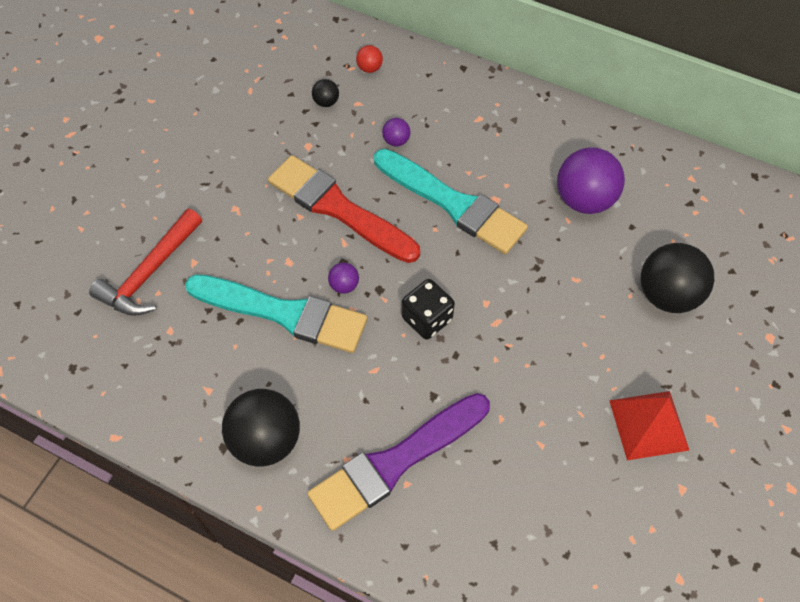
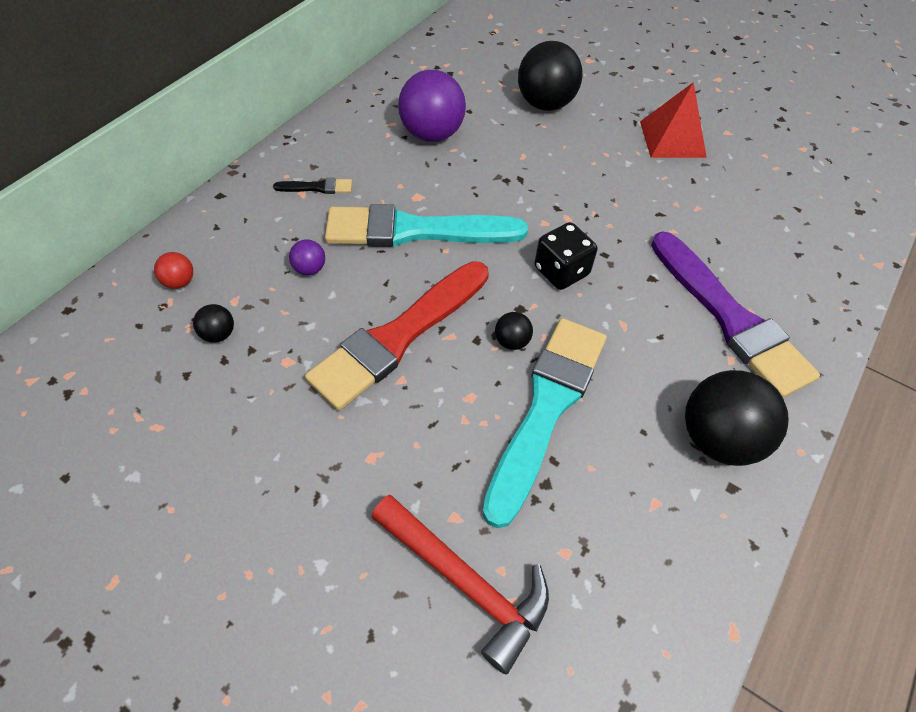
camera: 85 degrees left, 5 degrees down
(344, 285) = (512, 341): purple ball -> black ball
(453, 204) = (415, 230): turquoise brush -> turquoise brush turned 135 degrees counterclockwise
(488, 127) = (317, 187): none -> black brush

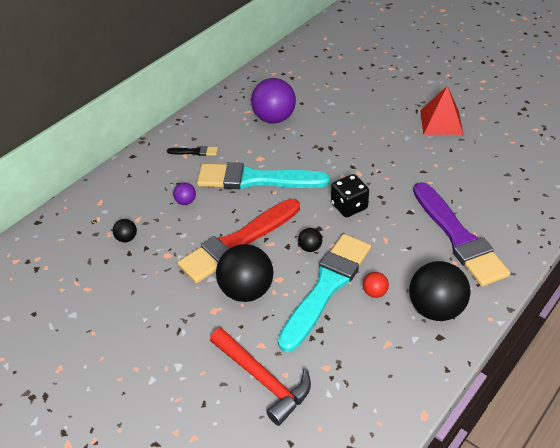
camera: 10 degrees right, 10 degrees down
(179, 282) = (105, 207): red ball -> red ball (374, 292)
(545, 104) = (355, 98): black ball -> black ball (246, 290)

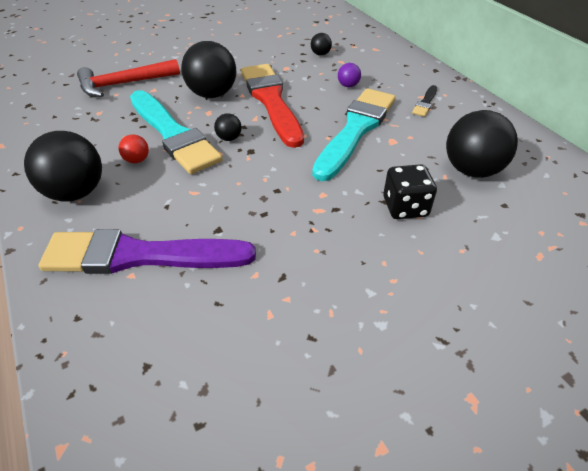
camera: 110 degrees right, 0 degrees up
(274, 118) = (471, 170): purple ball -> black ball
(349, 206) = (266, 182): black dice -> black dice (405, 207)
(441, 122) = (393, 362): red pyramid -> none

